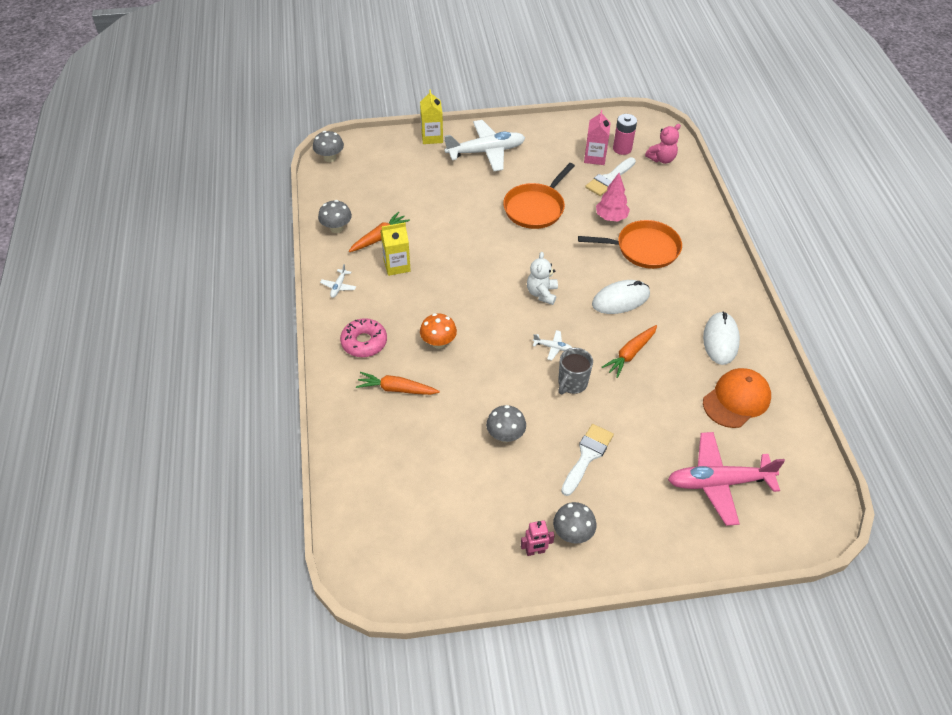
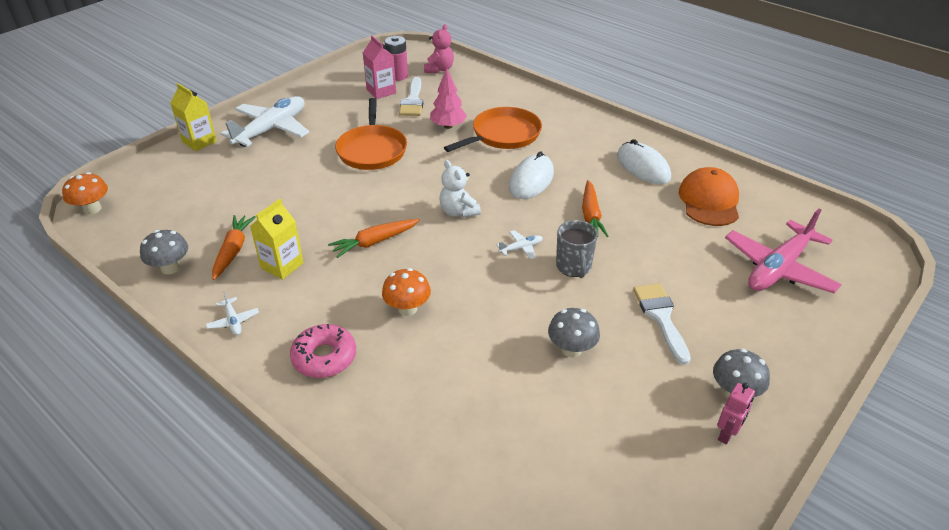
camera: 40 degrees left, 10 degrees down
(330, 158) = (92, 209): grey mushroom -> orange mushroom
(396, 389) = (413, 380): orange carrot -> orange carrot (374, 242)

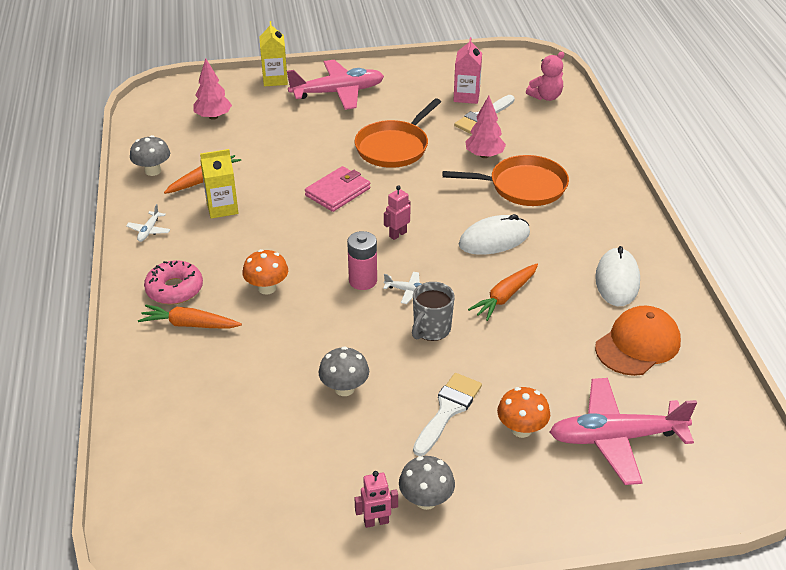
camera: 40 degrees right, 0 degrees up
(92, 209) = (152, 101): orange mushroom -> orange mushroom (521, 429)
(176, 195) = (213, 117): none -> pink tree
(271, 129) = (338, 92): white plane -> pink plane
(369, 203) = (337, 192): none -> pink wallet
(374, 242) = (305, 225): orange carrot -> orange carrot (189, 324)
(397, 76) = (499, 87): pink battery -> pink battery (363, 281)
(458, 212) = (397, 234): white teddy bear -> pink robot

